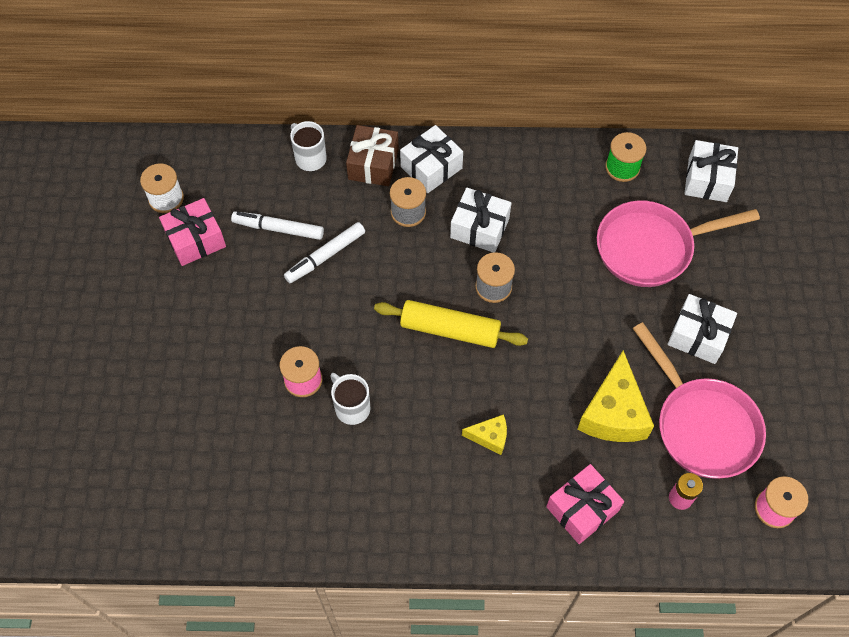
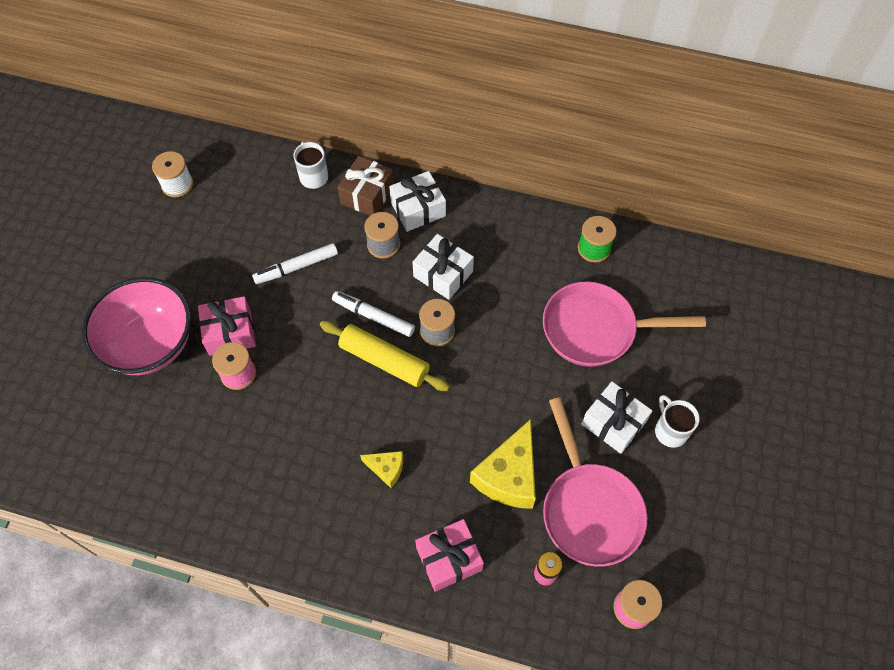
camera: 15 degrees right, 0 degrees up
(195, 240) = (189, 226): pink gift -> pink gift (230, 332)
(198, 372) = (150, 344): none -> pink bowl
(278, 229) = (264, 233): white marker -> white marker (373, 317)
(351, 407) = (272, 409): white mug -> white mug (670, 430)
(707, 179) = (671, 278): white gift -> none

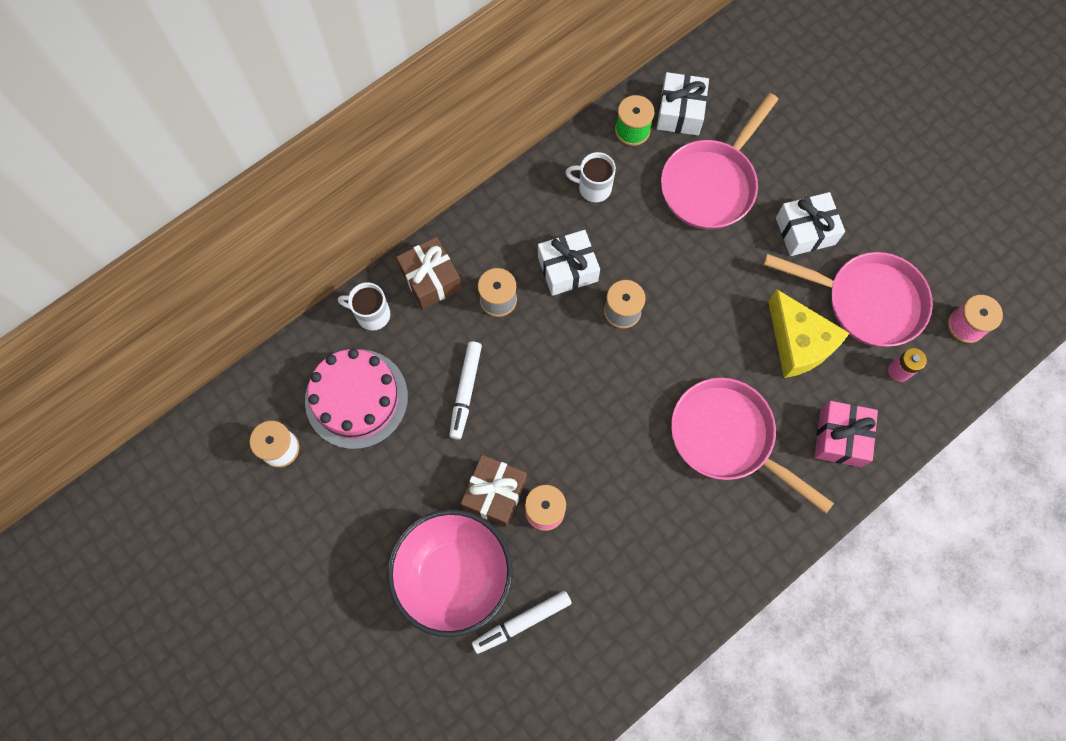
camera: 55 degrees left, 10 degrees up
(230, 332) = (494, 493): pink gift -> brown gift
(244, 205) = (356, 398): none -> pink cake
(373, 317) = (569, 356): white marker -> white marker (522, 622)
(384, 360) = (621, 374): yellow rolling pin -> none
(386, 469) = (727, 437): yellow cheese -> pink pan
(418, 209) = (481, 245): white gift -> white gift (680, 112)
(670, 430) = (840, 194): white mug -> white mug (593, 188)

